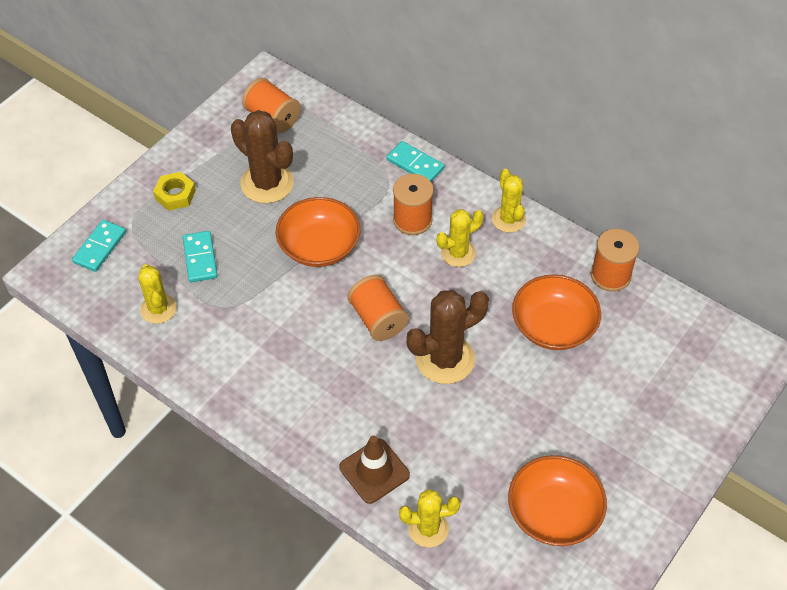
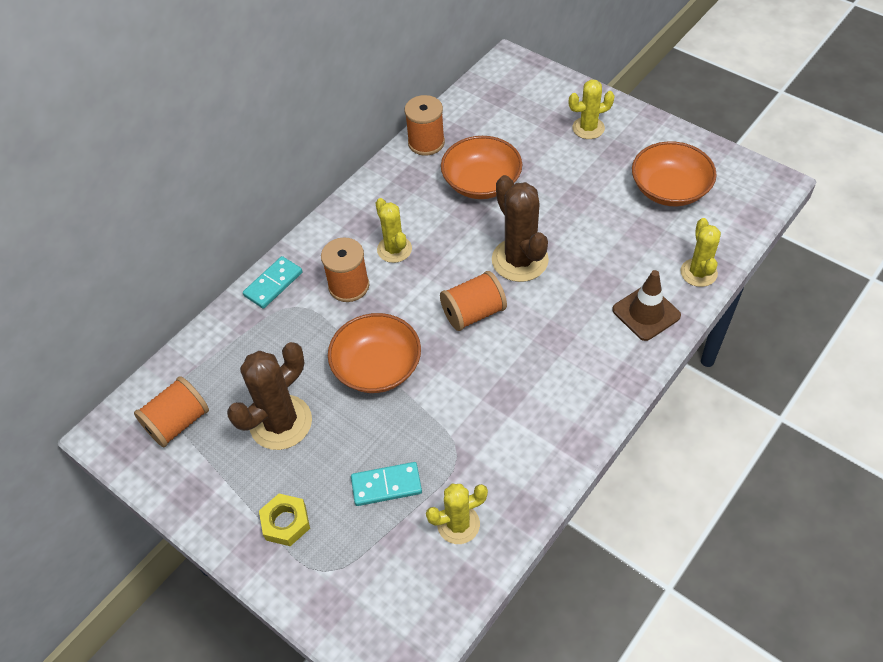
camera: 85 degrees left, 0 degrees up
(99, 247) = (361, 605): turquoise domino -> none
(508, 219) = (355, 210): yellow cactus -> yellow cactus (588, 128)

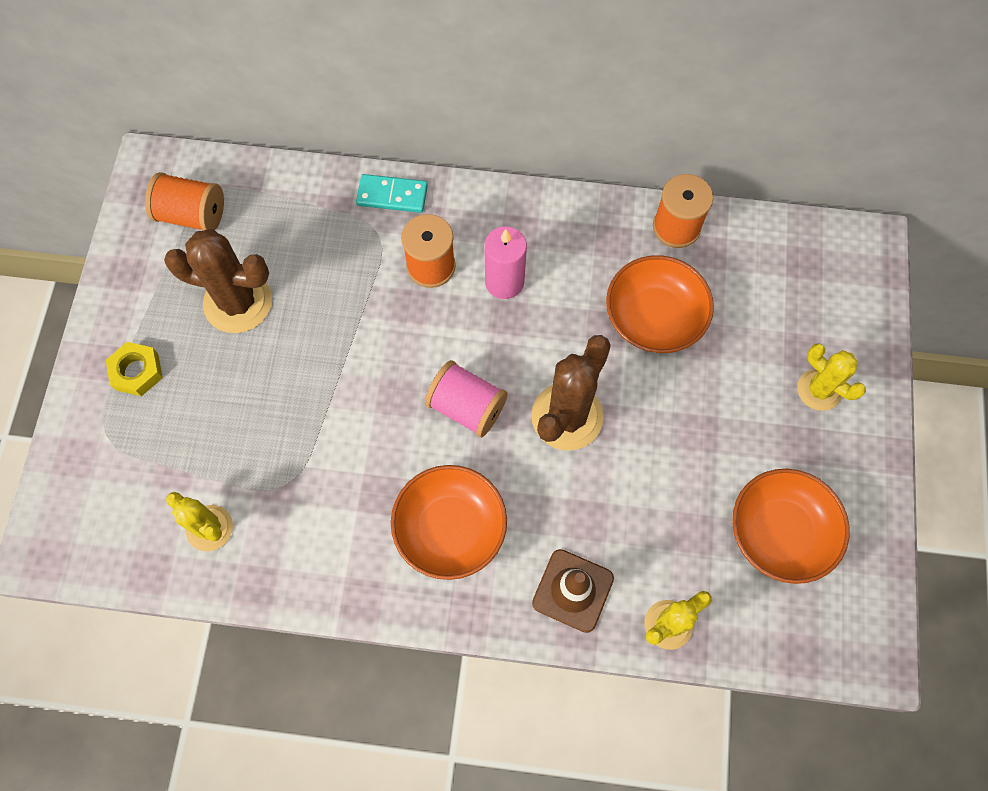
camera: 55 degrees right, 15 degrees up
(377, 367) = (347, 351): orange bowl -> orange bowl (450, 528)
(386, 485) = (218, 438): turquoise domino -> none
(394, 249) = (504, 282): yellow cactus -> pink candle
(473, 313) = (466, 407): orange spool -> pink spool

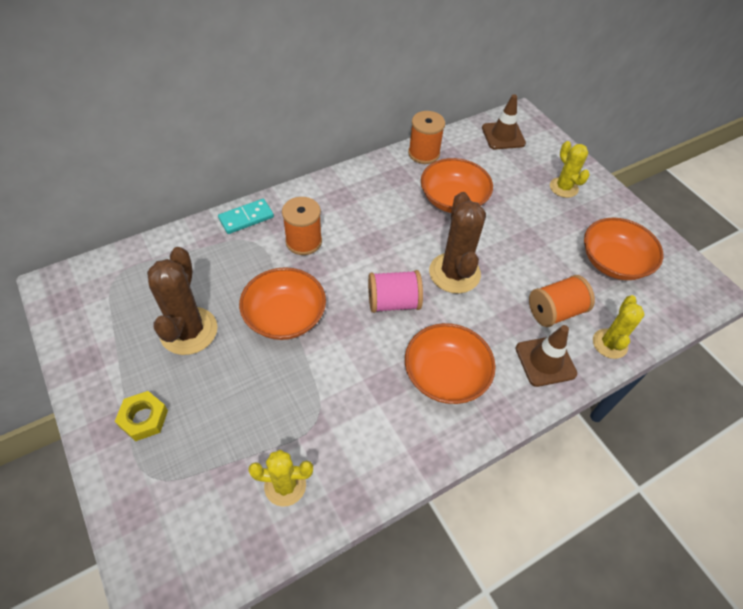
camera: 40 degrees left, 15 degrees down
(192, 215) = (111, 298): orange spool -> orange spool (555, 311)
(238, 302) = (189, 331): brown cactus -> brown cactus turned 60 degrees counterclockwise
(341, 348) = (285, 316): none -> orange bowl
(504, 282) = (355, 226): pink candle -> none
(811, 262) = (503, 136): none -> brown traffic cone
(819, 390) = (563, 187): yellow cactus -> yellow cactus turned 60 degrees clockwise

